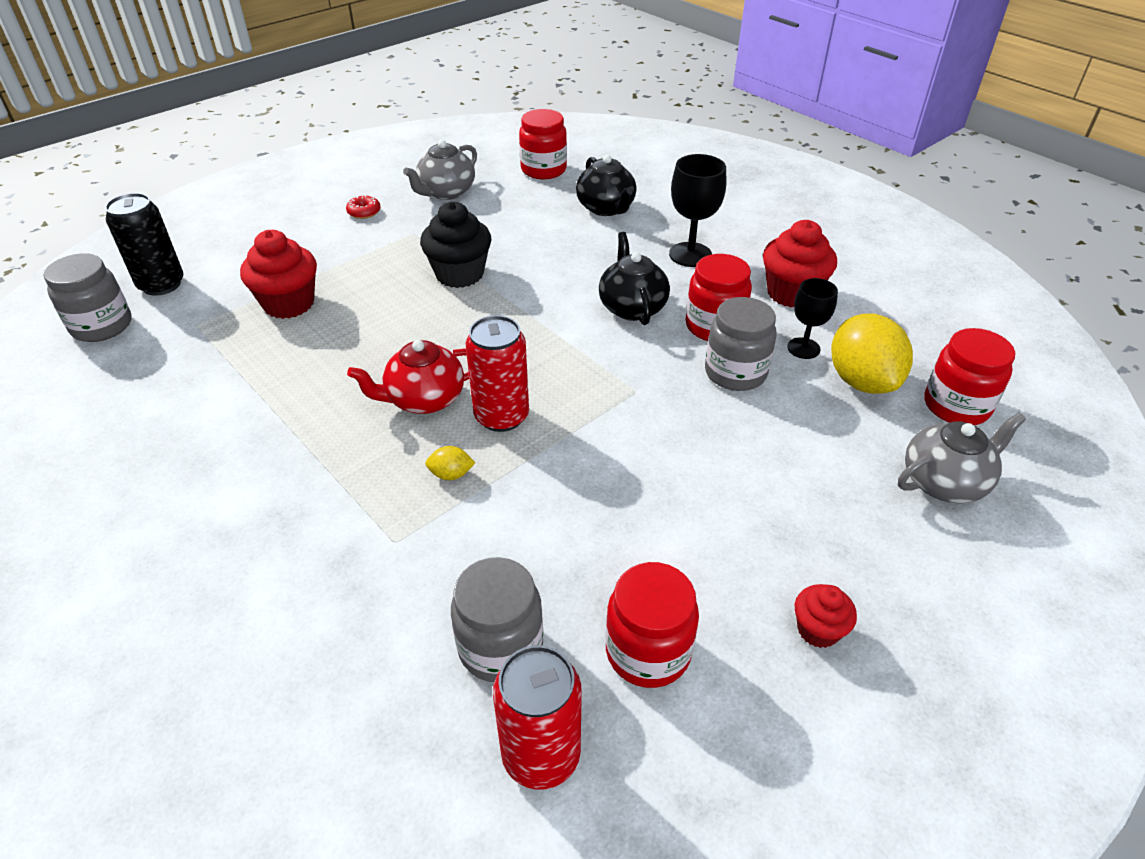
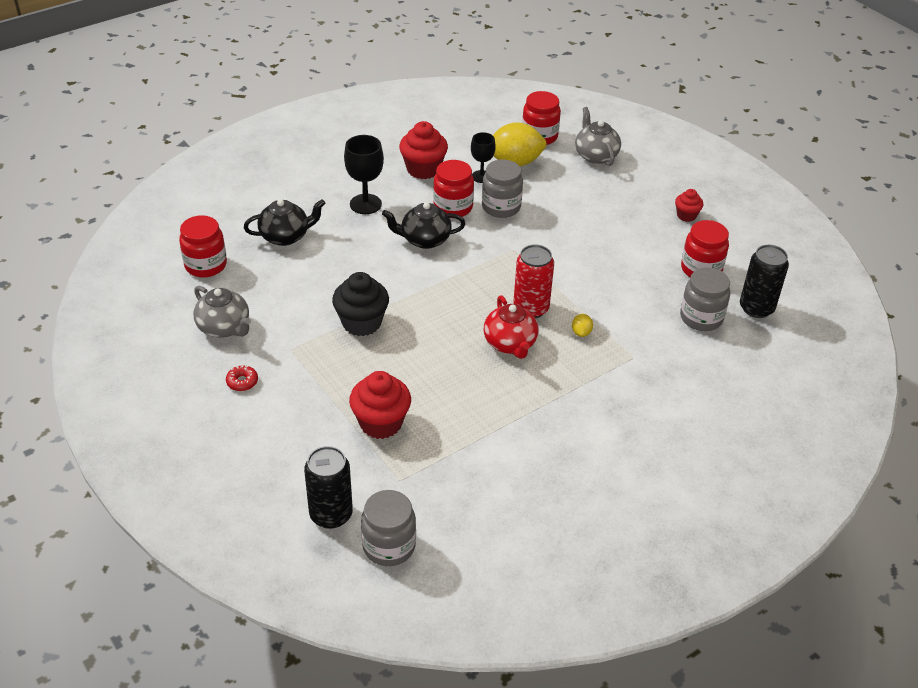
camera: 85 degrees left, 0 degrees up
(541, 755) = (756, 308): red can -> black can

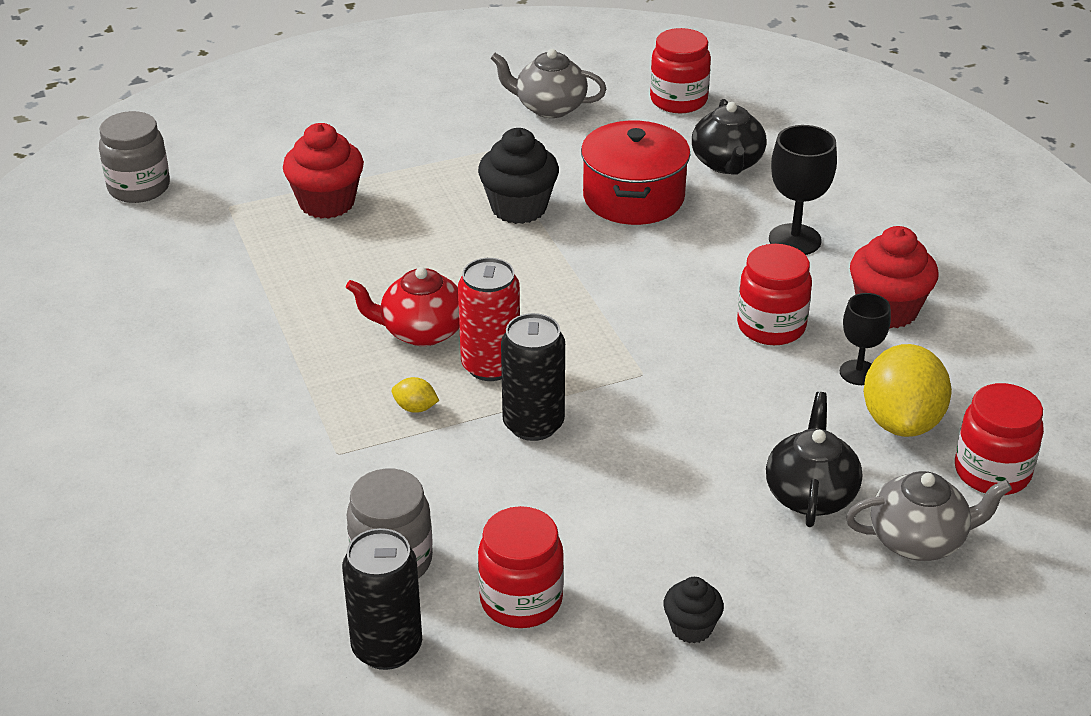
camera: 105 degrees right, 5 degrees down
(224, 327) = (549, 107): grey teapot -> grey teapot turned 45 degrees clockwise
(242, 382) = (446, 114): red donut -> none
(331, 514) = (208, 155): black can -> black can (533, 424)
(335, 272) = (633, 197): none -> red pot
(424, 240) = (690, 285): black teapot -> black teapot (810, 494)
(501, 207) = (763, 380): grey jar -> none
(686, 215) = (691, 627): red cupcake -> black cupcake

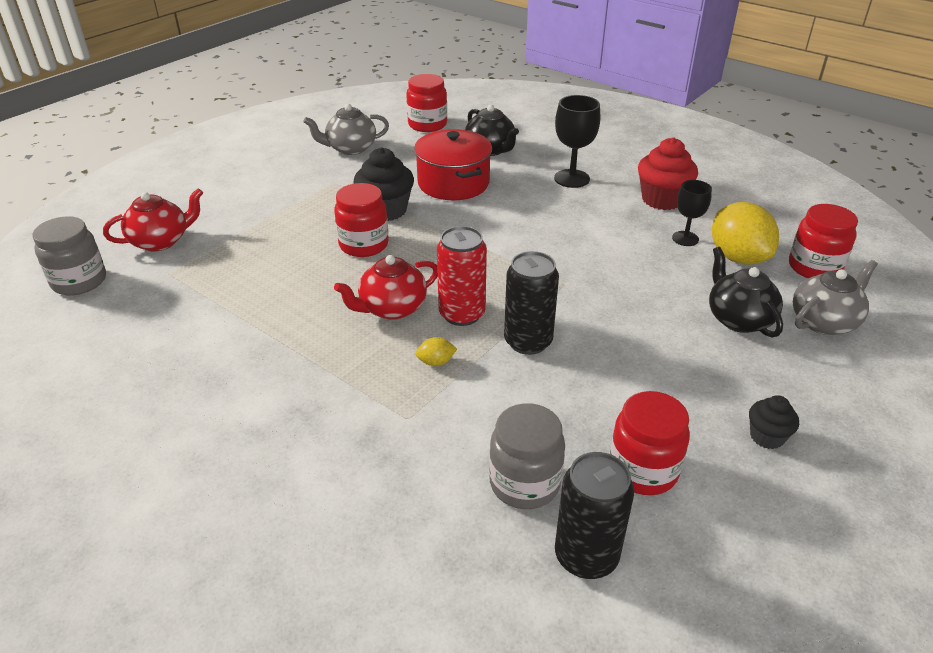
camera: 30 degrees left, 0 degrees up
(247, 166) = (161, 241): none -> red teapot
(327, 203) = (245, 247): red cupcake -> none
(771, 326) = (610, 229): red jar -> red jar (364, 245)

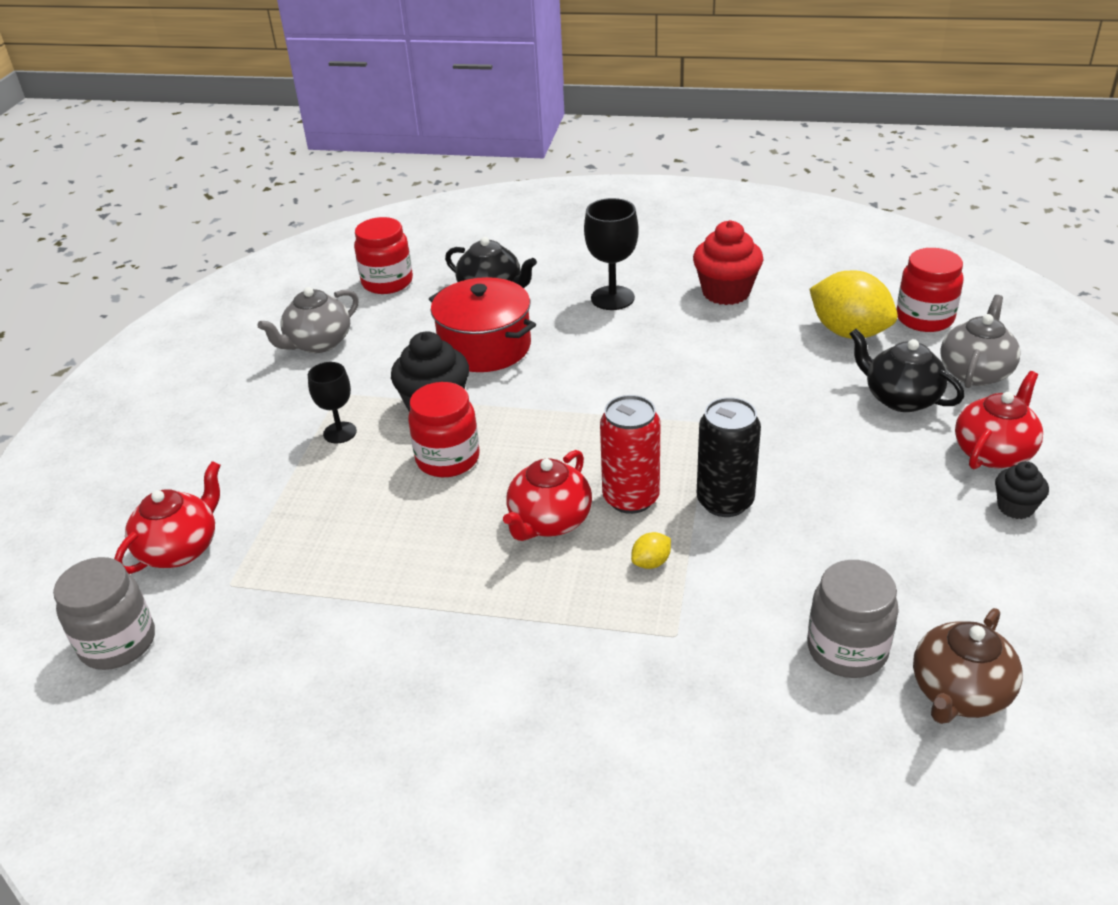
camera: 25 degrees left, 0 degrees up
(586, 556) = (959, 693): black can -> brown teapot
(643, 470) = (939, 587): red jar -> none
(685, 238) = (784, 329): black goblet -> black goblet (340, 432)
(785, 387) = (993, 452): none -> red teapot

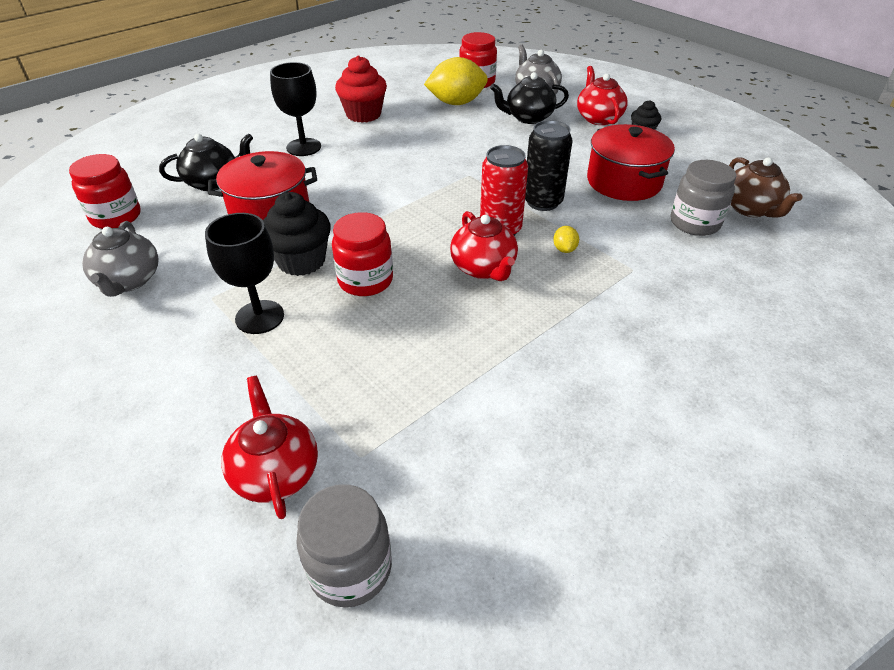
camera: 55 degrees left, 5 degrees up
(340, 432) = (259, 317): black goblet -> black goblet, size x1.52
(861, 545) = (624, 181): none -> red pot

